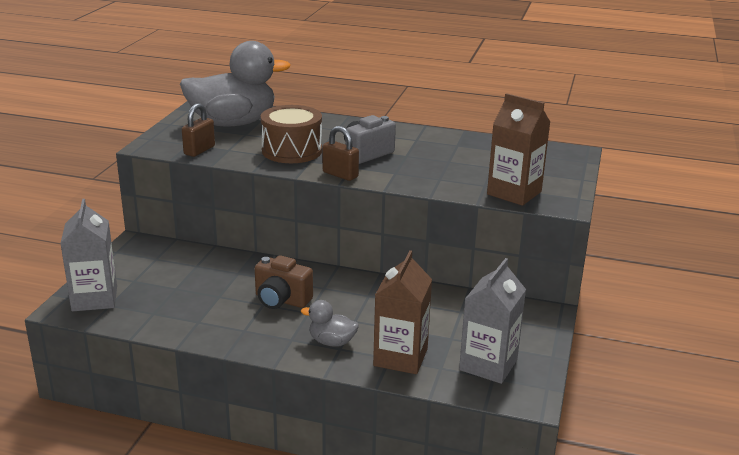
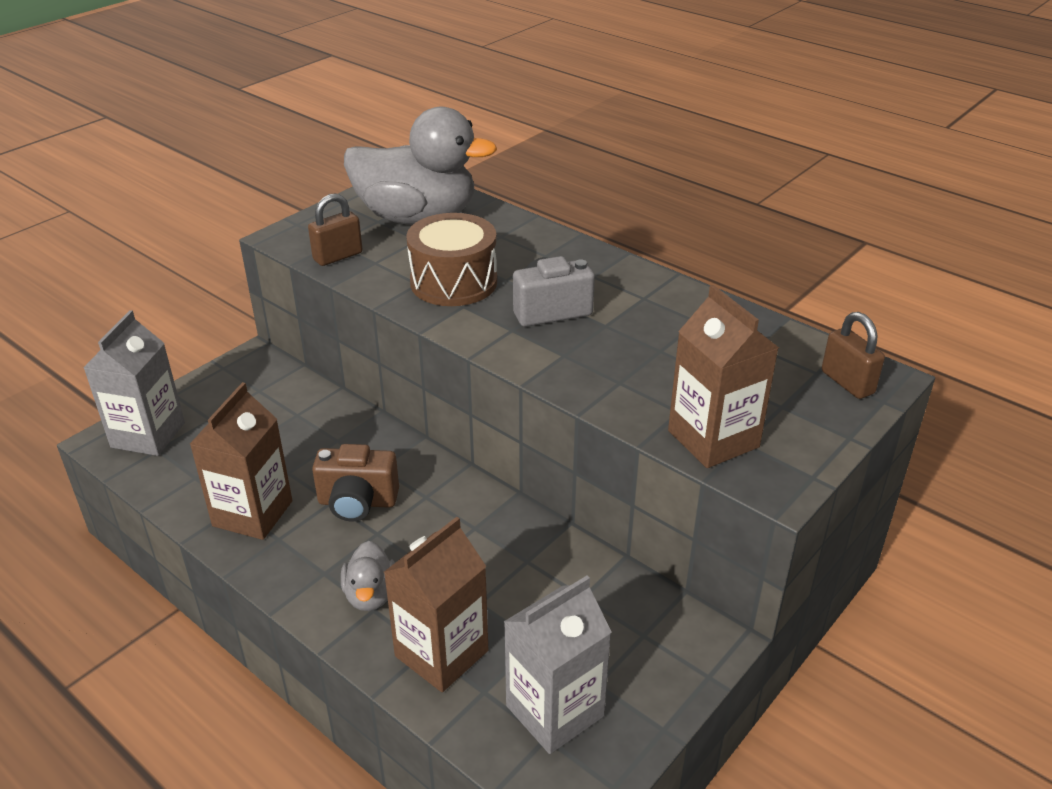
camera: 25 degrees right, 10 degrees up
(214, 322) = (252, 513): none -> brown carton
(281, 300) = (357, 502): brown camera -> brown camera turned 45 degrees counterclockwise
(332, 342) = (370, 595): grey duck -> grey duck turned 135 degrees counterclockwise
(340, 175) = (484, 341): brown padlock -> brown padlock (847, 382)

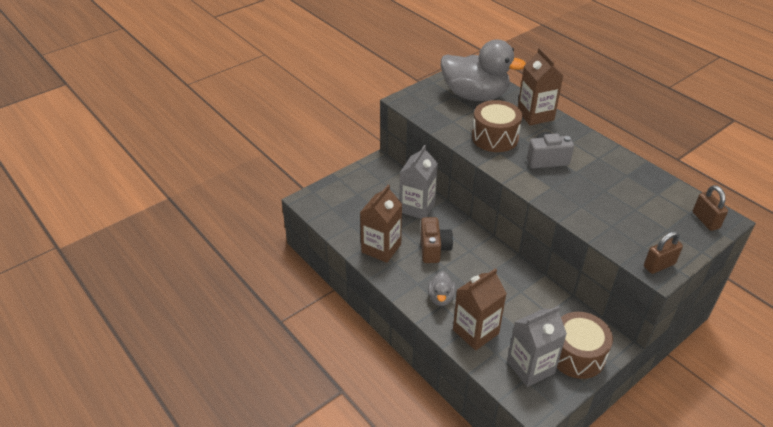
camera: 10 degrees right, 5 degrees up
(148, 435) = (326, 199): grey carton -> grey carton (417, 207)
(338, 256) = (433, 115): brown padlock -> brown padlock (659, 265)
(357, 502) = (434, 249): brown camera -> brown camera turned 105 degrees counterclockwise
(644, 672) = (577, 355): none -> brown drum
(713, 439) = (628, 243): brown carton -> brown carton (535, 115)

